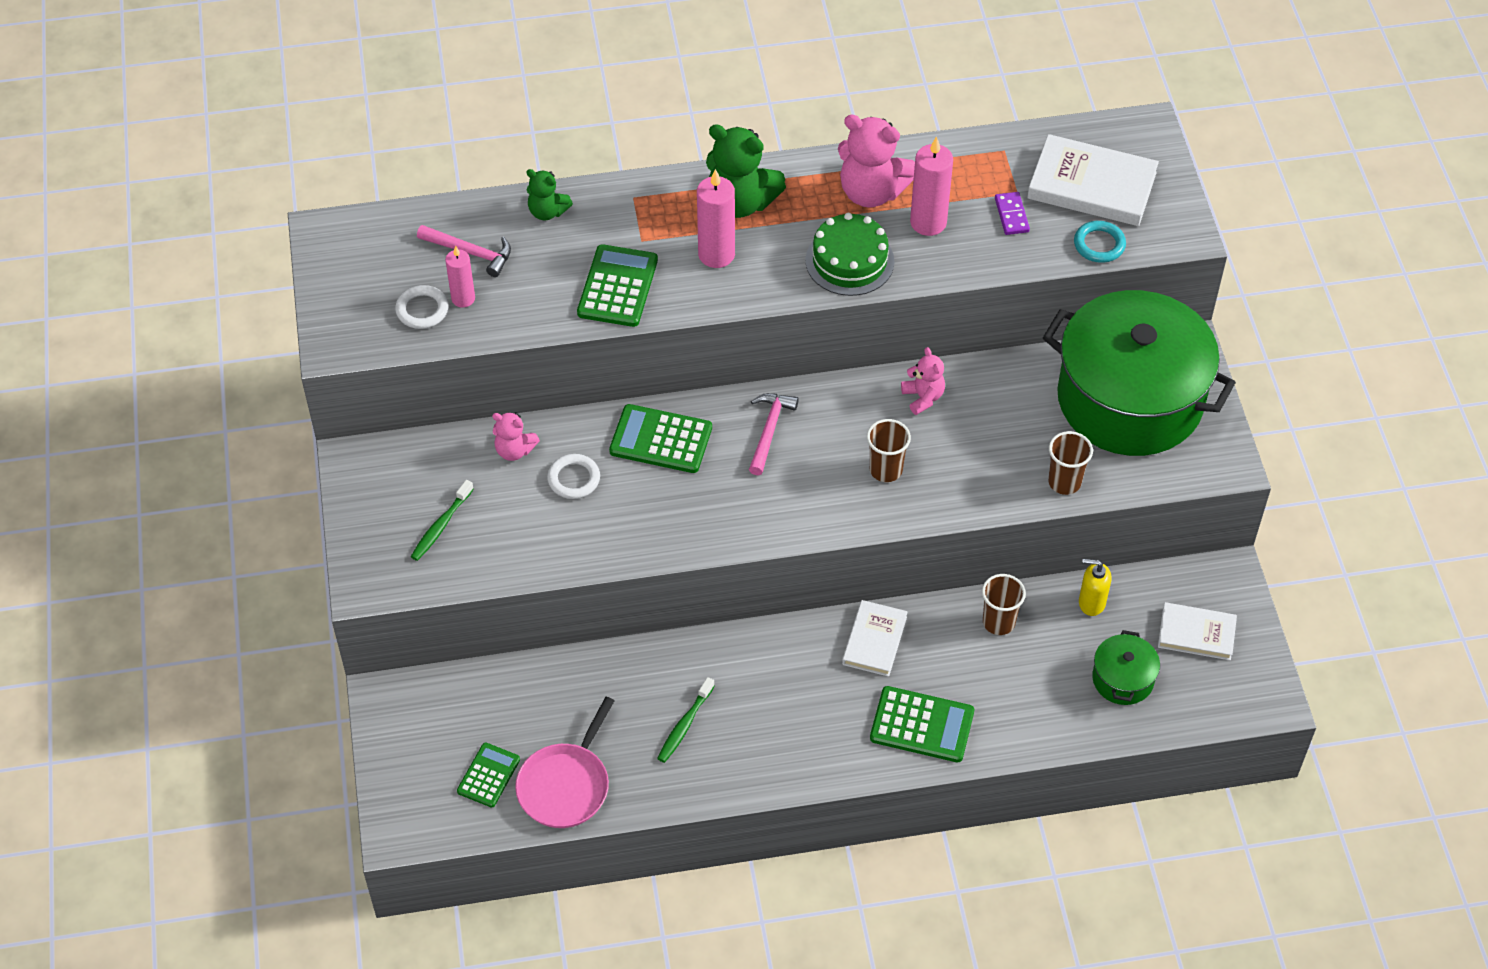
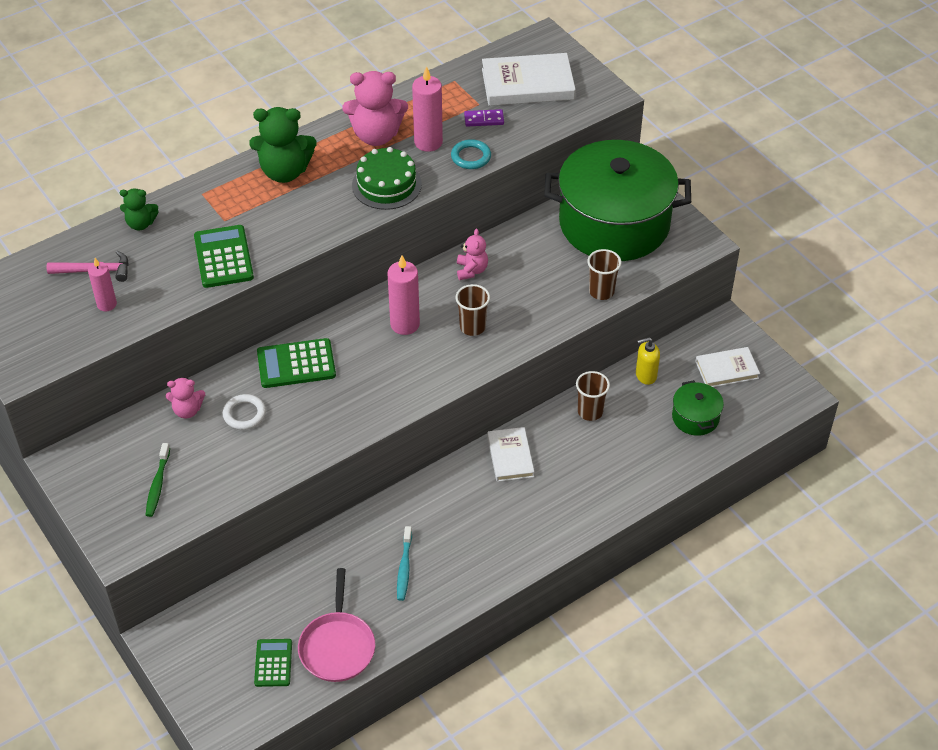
camera: 25 degrees left, 5 degrees down
(422, 310) = (78, 323): white ring -> none
(684, 725) = (404, 568): green toothbrush -> turquoise toothbrush
(716, 254) = (286, 212): pink candle -> pink candle (405, 324)
(769, 430) = (373, 330): pink hammer -> none
(922, 725) = (575, 501): green calculator -> none
(923, 397) = (471, 270): pink teddy bear -> pink teddy bear turned 45 degrees clockwise
(1011, 215) = (484, 119): purple domino -> purple domino turned 60 degrees counterclockwise
(1099, 244) = (555, 119): turquoise ring -> turquoise ring (471, 157)

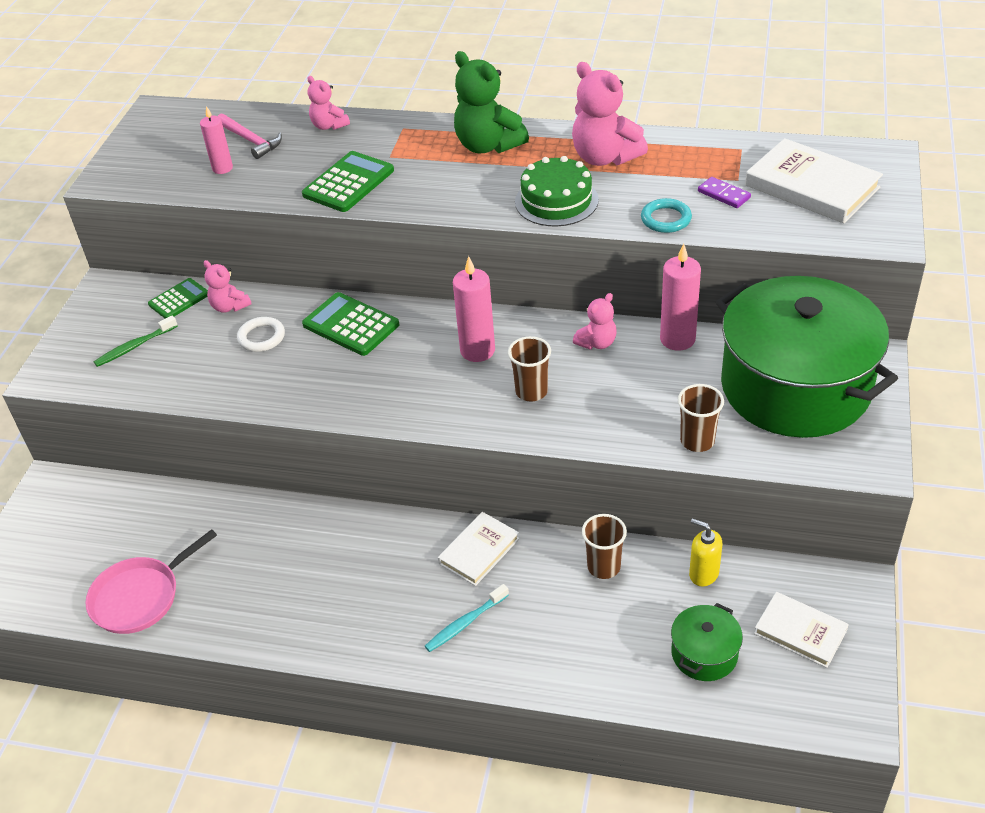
camera: 50 degrees right, 5 degrees down
(141, 224) = (329, 126): green teddy bear -> pink teddy bear
(273, 663) = (84, 569): green calculator -> green calculator (179, 299)
(404, 568) = (270, 576): turquoise toothbrush -> turquoise toothbrush (465, 623)
(428, 142) = (643, 186): pink candle -> pink candle (677, 339)

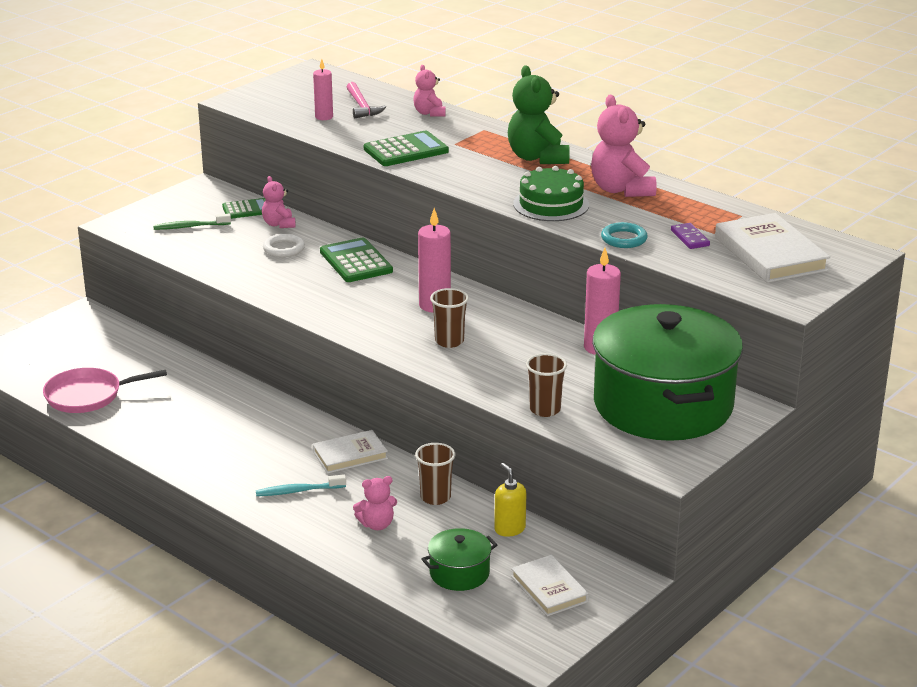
camera: 25 degrees right, 15 degrees down
(597, 343) = (532, 329): pink teddy bear -> pink teddy bear (377, 524)

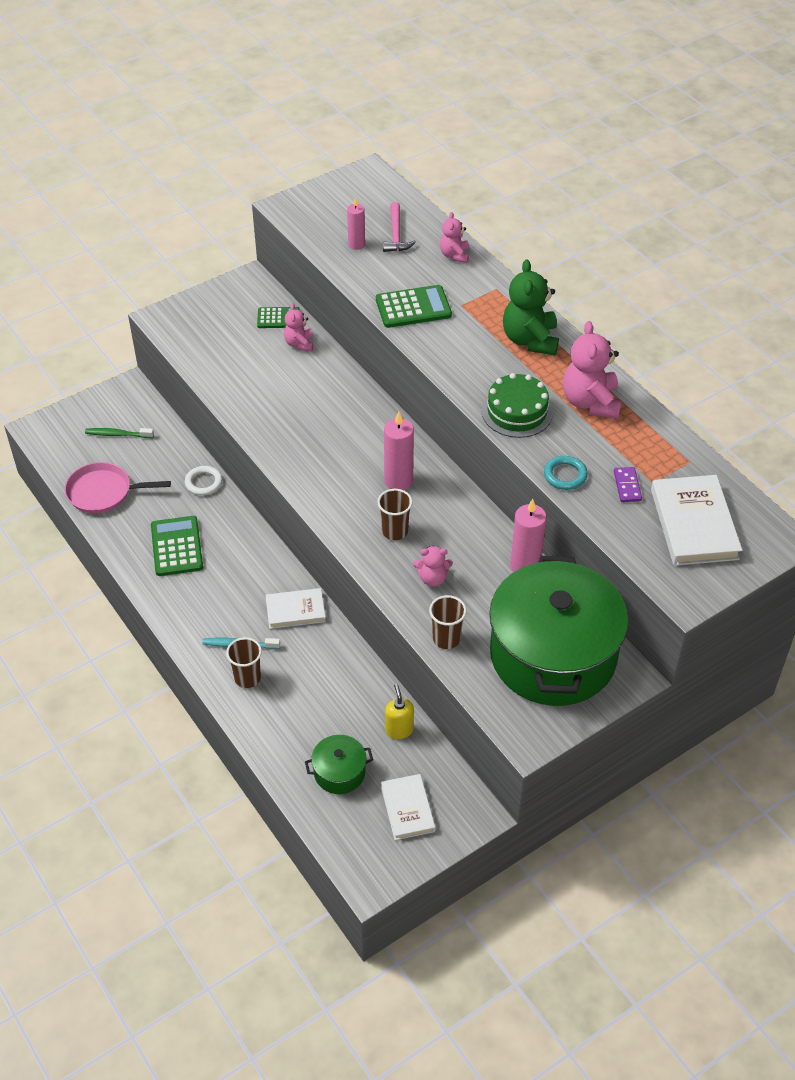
camera: 15 degrees right, 20 degrees up
(190, 227) = (222, 333): green toothbrush -> green toothbrush (117, 434)
(284, 249) = (293, 378): white ring -> white ring (203, 482)
(356, 261) = (349, 407): green calculator -> green calculator (176, 546)
(377, 524) = (290, 699): pink teddy bear -> pink teddy bear (432, 578)
(435, 497) = (350, 677): brown cup -> brown cup (247, 678)

